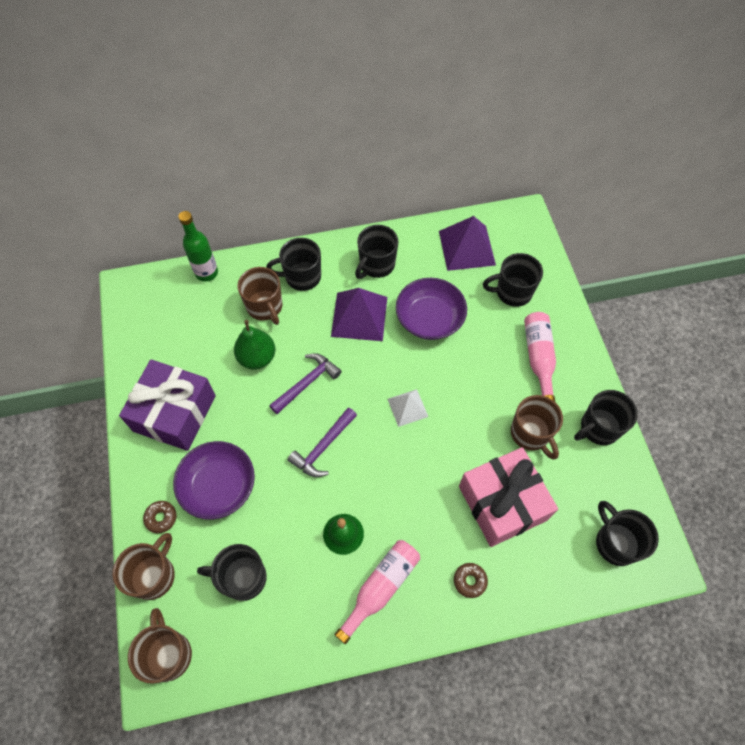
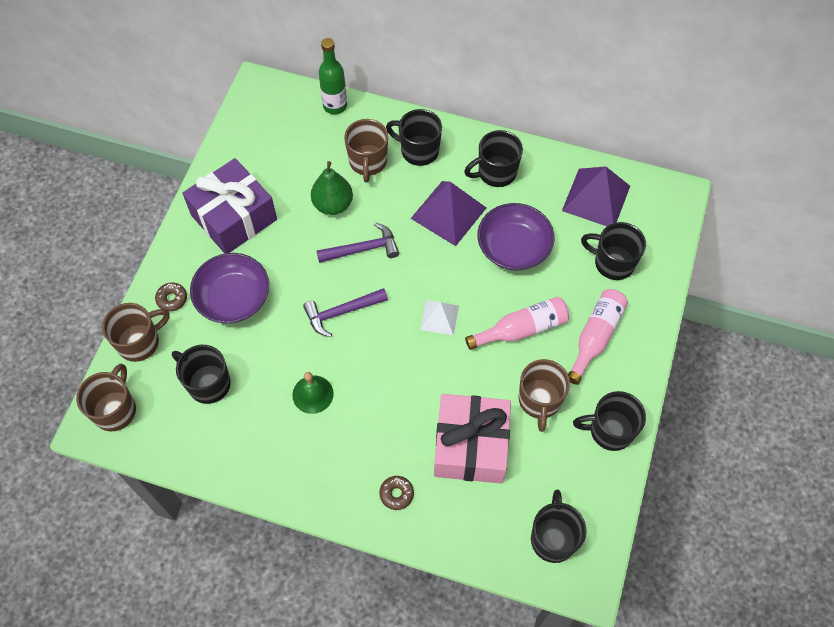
camera: 30 degrees right, 0 degrees up
(380, 588) = (316, 456): pink bottle -> pink bottle (521, 329)

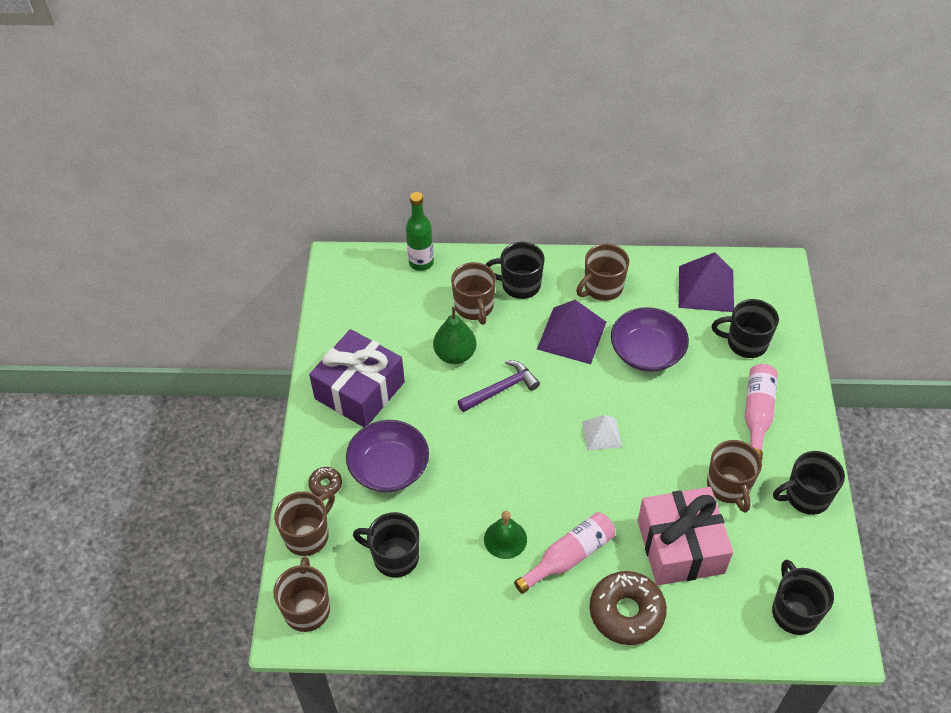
camera: 15 degrees left, 10 degrees down
(341, 312) = (503, 454): purple hammer -> none
(396, 494) = (626, 612): brown donut -> brown donut, size x2.11
(496, 173) = (602, 288): black mug -> brown mug
(521, 329) = (685, 425): pink bottle -> pink bottle (569, 557)

